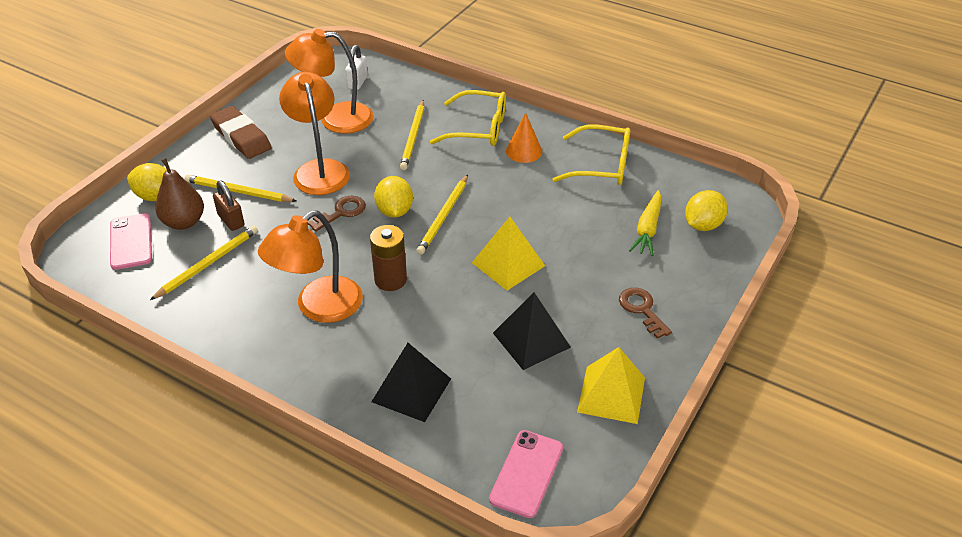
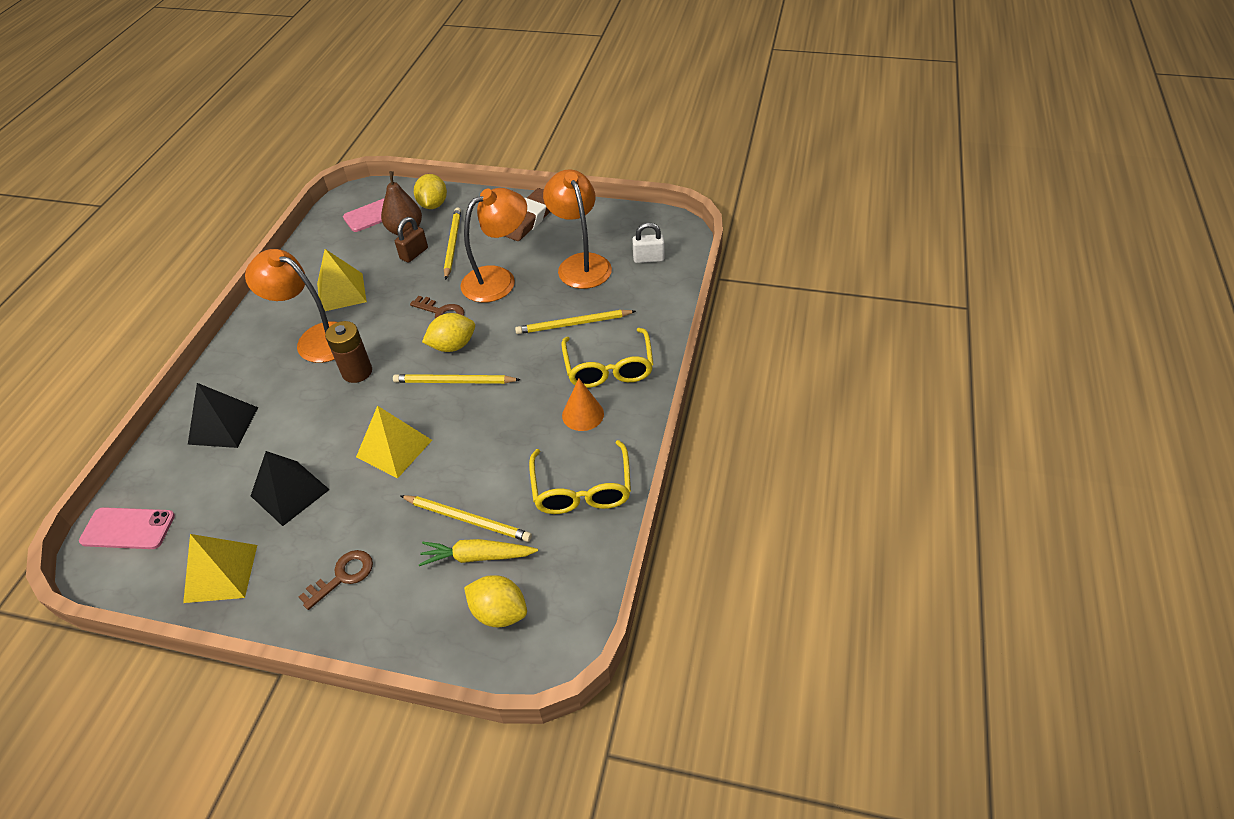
camera: 75 degrees right, 5 degrees up
(208, 264) = (358, 261): yellow pencil -> yellow pencil (468, 519)
(254, 281) = (341, 292): none -> yellow pyramid

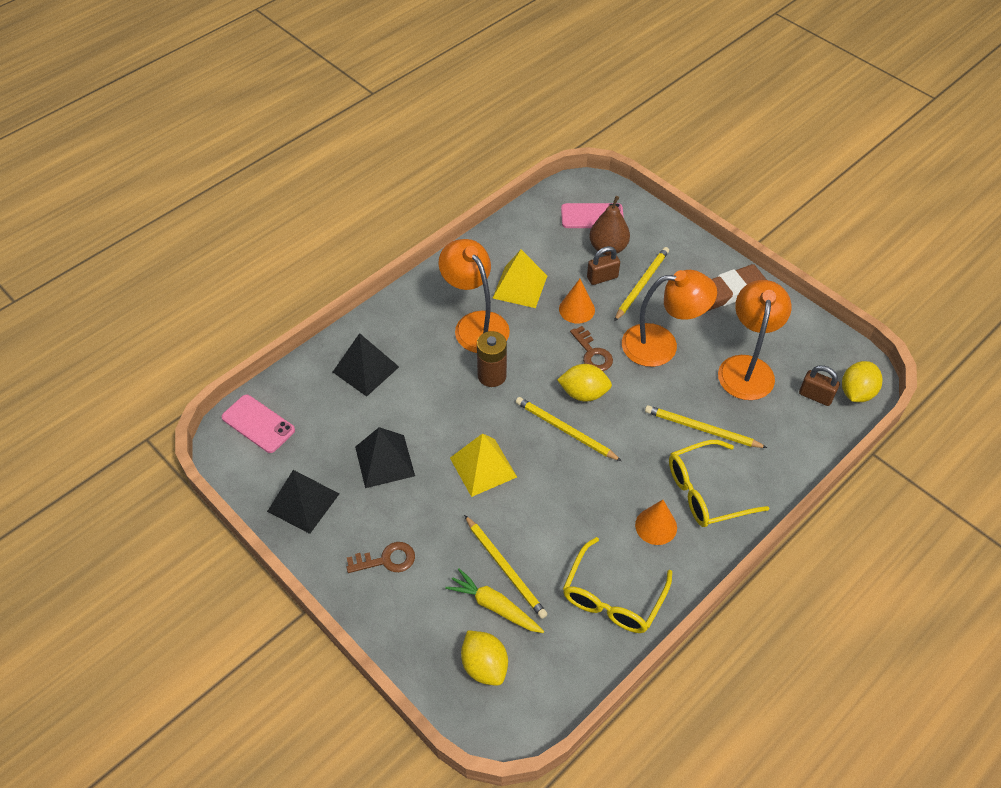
camera: 30 degrees right, 5 degrees up
(221, 573) = (303, 502): yellow pyramid -> black pyramid
(406, 286) = (577, 309): none -> orange cone
(433, 205) = (648, 231): yellow lemon -> yellow lemon (856, 392)
(608, 367) = (707, 491): yellow glasses -> yellow glasses turned 45 degrees clockwise
(648, 258) = (815, 396): white padlock -> brown padlock

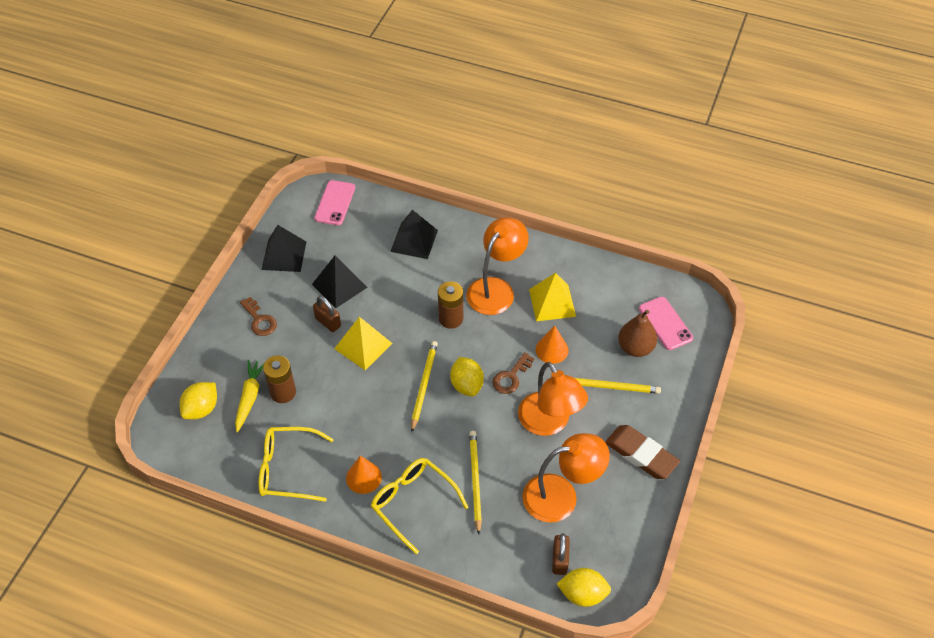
camera: 65 degrees right, 0 degrees up
(505, 568) = (283, 392): yellow pencil -> brown battery
(602, 277) = (598, 355): brown padlock -> brown padlock (328, 322)

